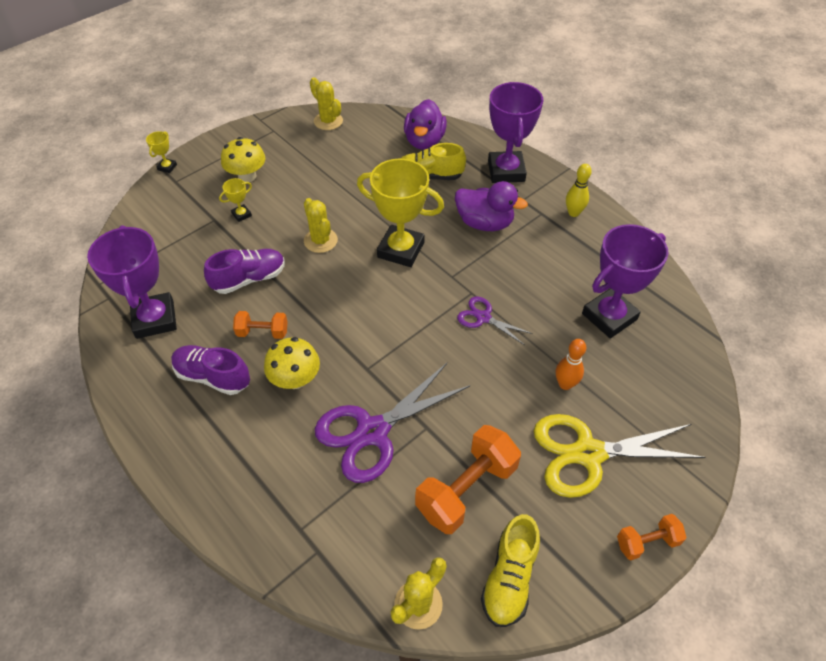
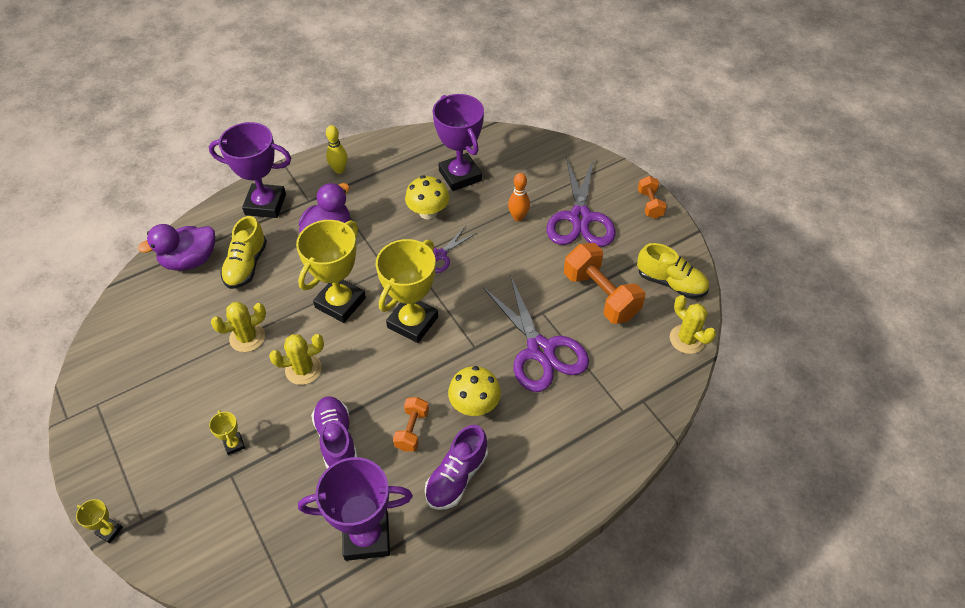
camera: 80 degrees left, 0 degrees up
(247, 176) = (169, 436): yellow mushroom -> yellow mushroom (428, 212)
(328, 121) = (109, 345): yellow cactus -> yellow cactus (247, 337)
(388, 310) = (412, 322): none -> yellow trophy
(424, 141) = (190, 260): purple duck -> purple duck turned 135 degrees clockwise
(588, 453) = (580, 218): yellow scissors -> purple scissors

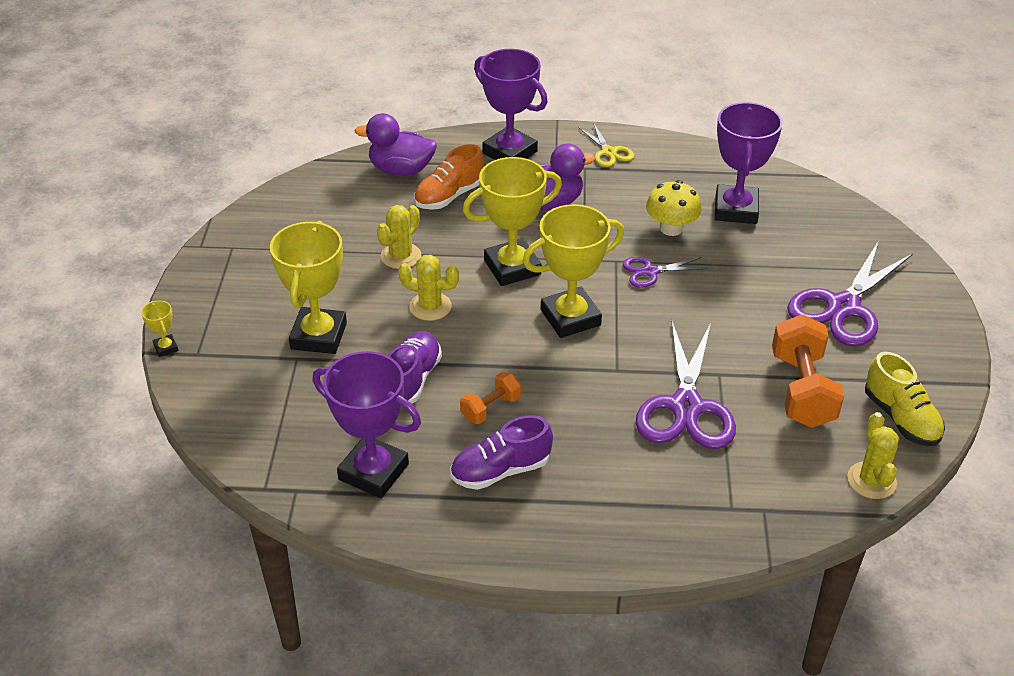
camera: 35 degrees right, 10 degrees down
(234, 444) = (319, 336): yellow trophy -> yellow trophy, size x2.36
(246, 265) = (449, 196): yellow shoe -> orange shoe
(247, 337) = (401, 256): yellow cactus -> yellow cactus turned 60 degrees counterclockwise
(339, 170) = (609, 152): yellow bowling pin -> yellow scissors
(474, 405) = (572, 419): yellow mushroom -> none
(518, 217) = (769, 275): orange bowling pin -> none
(650, 204) = (945, 331): orange dumbbell -> none

